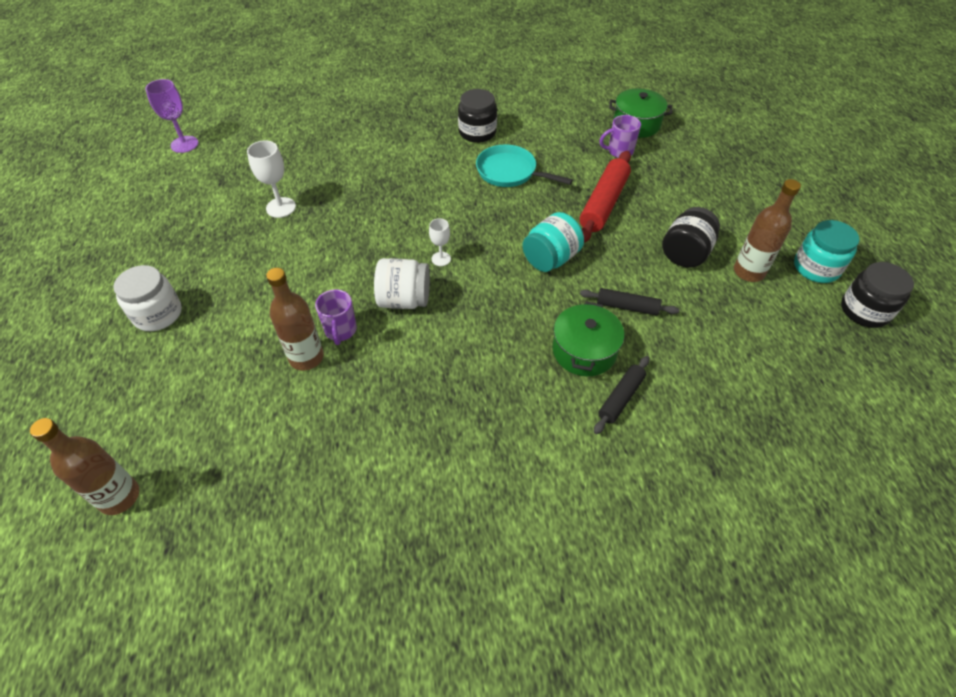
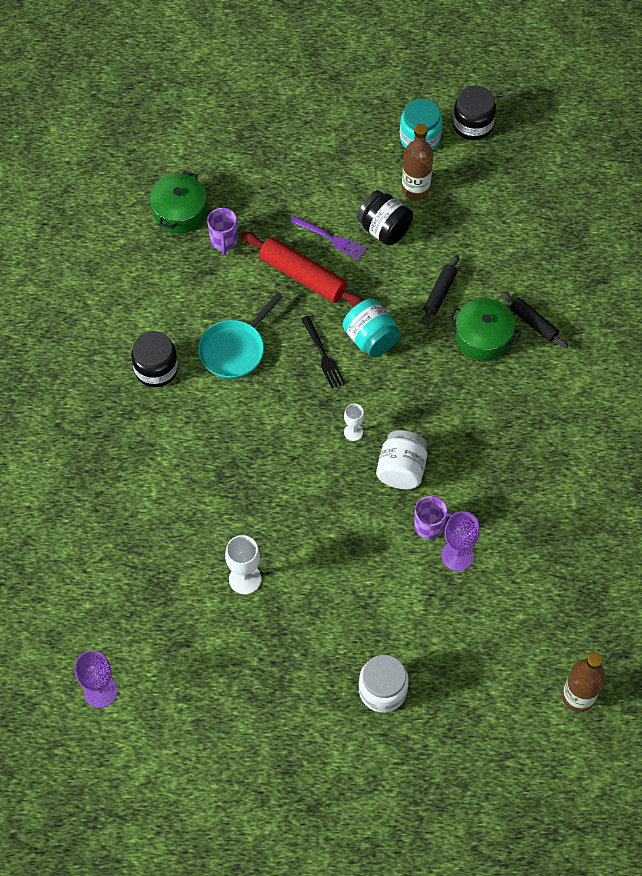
camera: 80 degrees left, 10 degrees up
(306, 357) = (457, 556): brown bottle -> purple goblet
(521, 228) = (323, 355): none -> black fork
(655, 217) = (331, 238): none -> purple fork

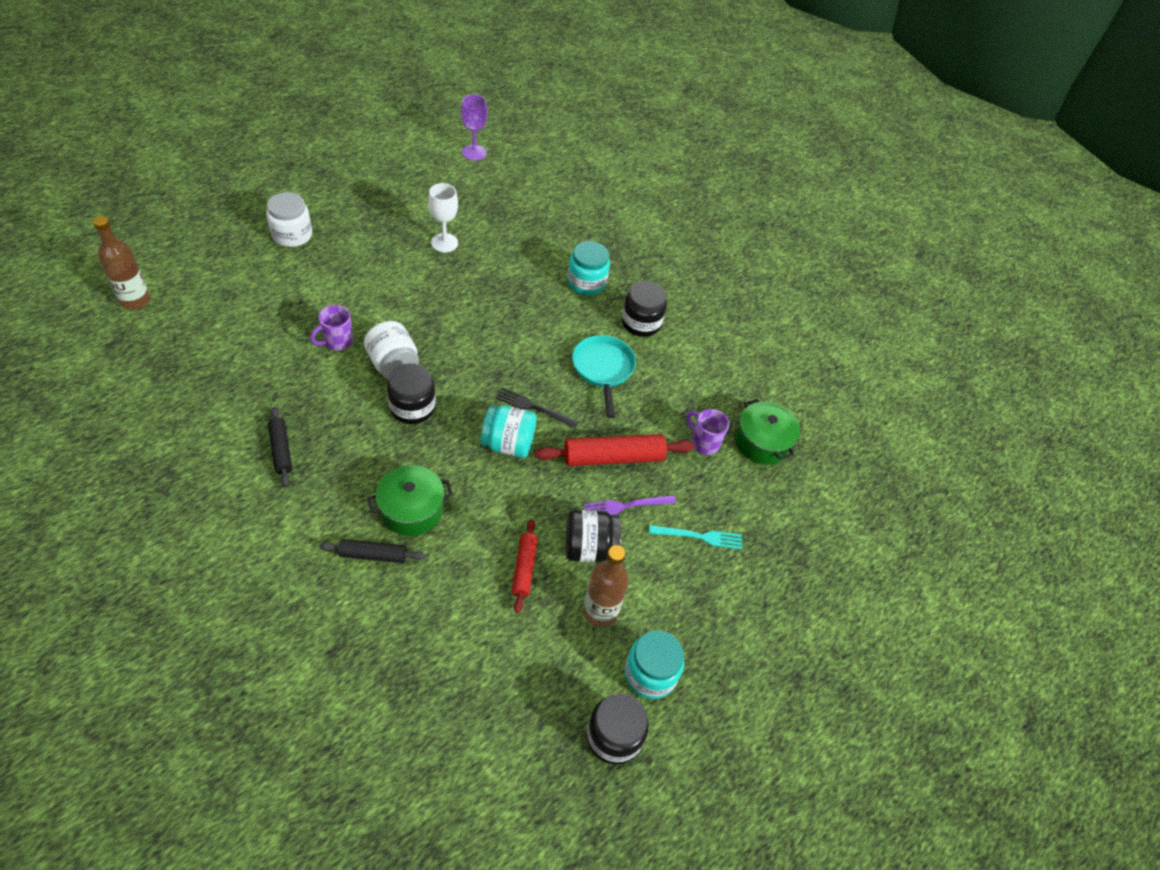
camera: 130 degrees right, 10 degrees down
(158, 442) = (586, 282): none -> turquoise jar
(301, 185) = (700, 537): none -> turquoise fork
(353, 432) = (455, 368): white goblet -> none
(417, 419) = (412, 407): none -> black jar
(440, 247) = (524, 568): none -> red rolling pin
(440, 293) = (485, 523): black rolling pin -> black rolling pin (281, 450)
(457, 556) = (300, 335): purple goblet -> none

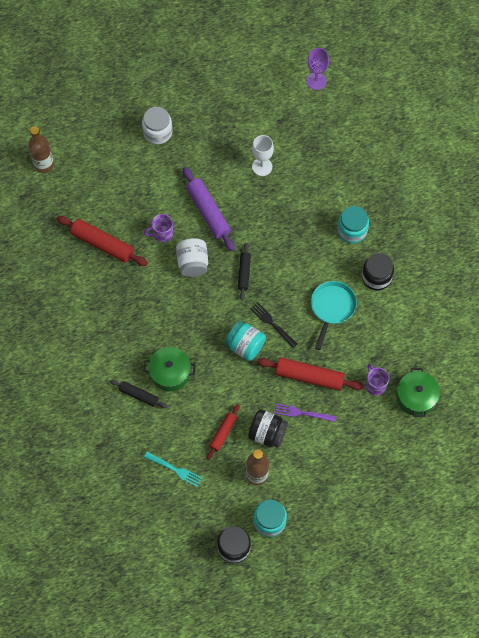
camera: 30 degrees right, 15 degrees up
(252, 373) = (102, 244): none -> red rolling pin
(281, 450) = (105, 307): black rolling pin -> black rolling pin (244, 273)
(393, 303) = (208, 212): none -> purple rolling pin
(412, 407) = (194, 300): black jar -> none
(700, 537) = (340, 449): turquoise fork -> turquoise fork (175, 469)

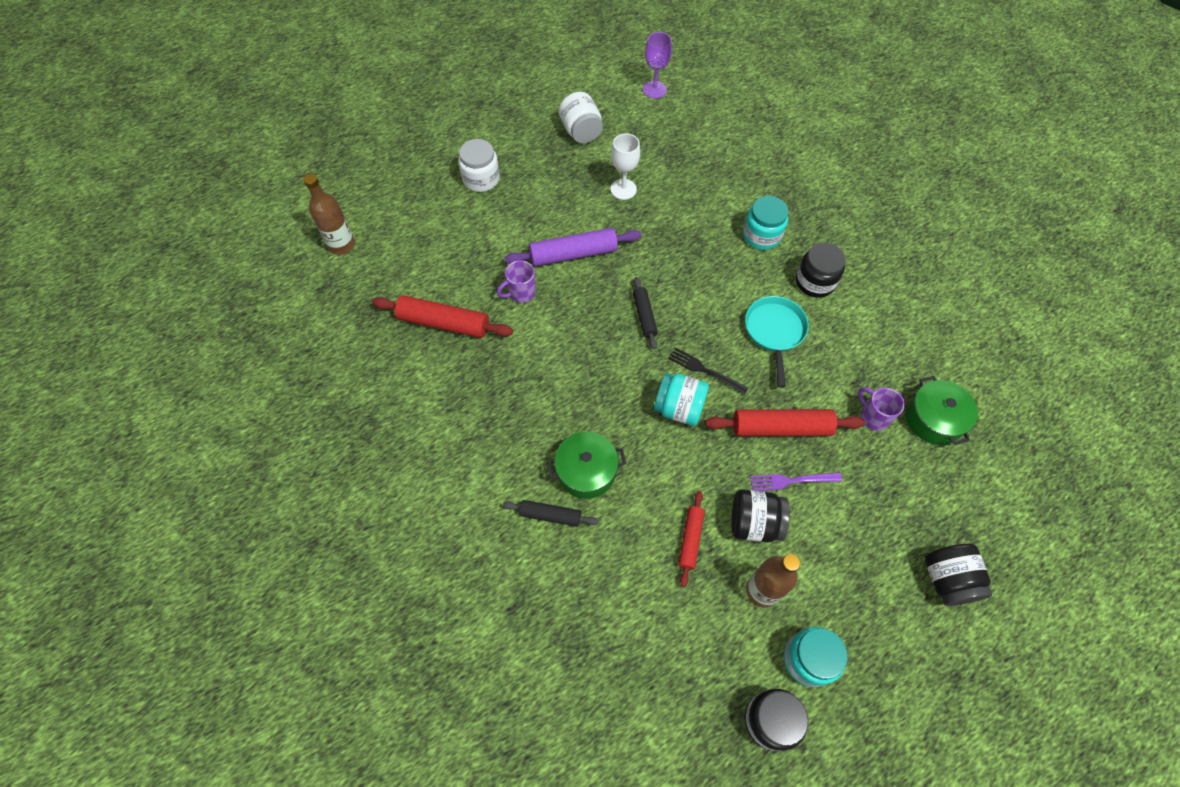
camera: 15 degrees left, 5 degrees down
(175, 469) = (638, 615): turquoise fork -> none
(192, 263) = (572, 319): white jar -> white jar (581, 132)
(208, 212) = (573, 254): purple rolling pin -> purple rolling pin turned 60 degrees counterclockwise
(376, 499) = (947, 580): none -> black jar

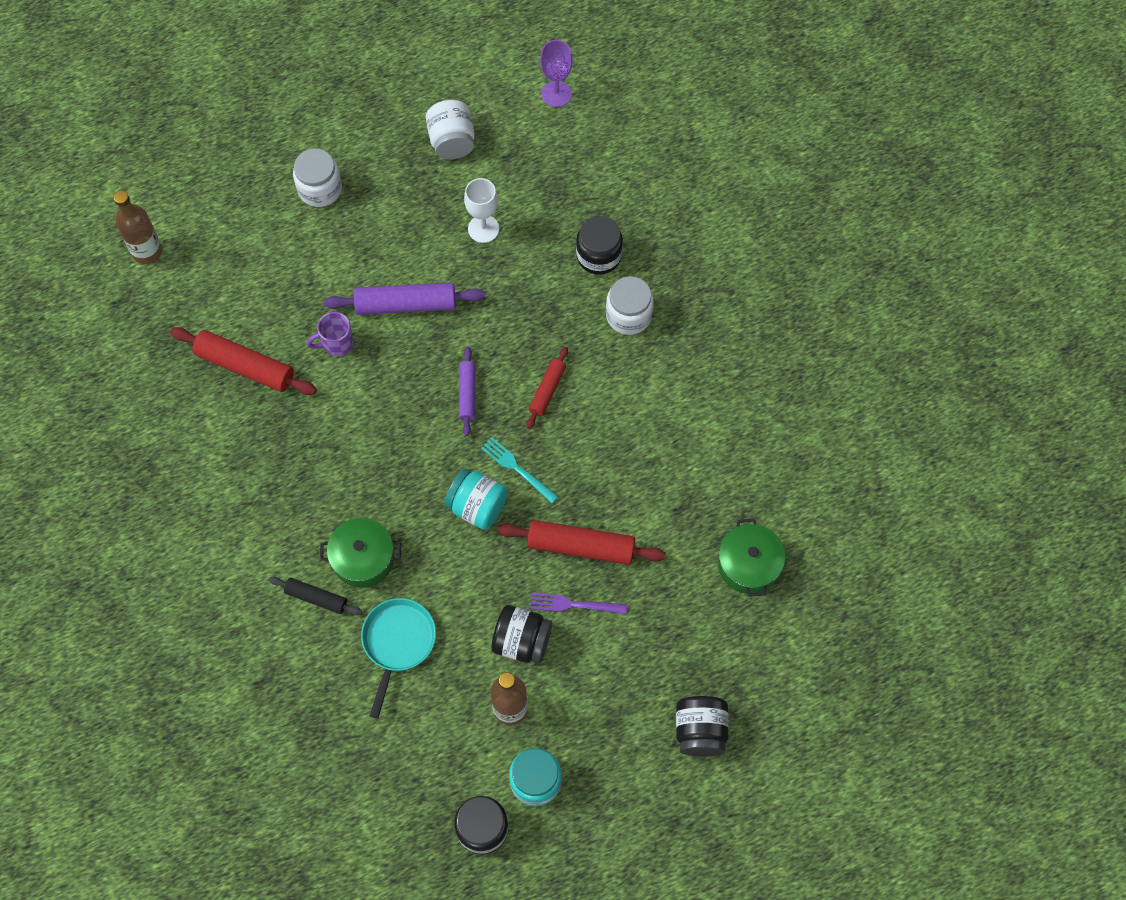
camera: 10 degrees right, 5 degrees up
(644, 316) = (467, 394): black rolling pin -> purple rolling pin
(690, 539) = (452, 647): red rolling pin -> red rolling pin (547, 390)
(704, 370) = (516, 468): black fork -> turquoise fork
(761, 235) = (628, 315): turquoise jar -> white jar
(774, 332) = (607, 437): turquoise pan -> turquoise pan (397, 643)
(815, 282) = (672, 383): black jar -> black jar (598, 255)
(873, 417) = (684, 551): purple mug -> none

